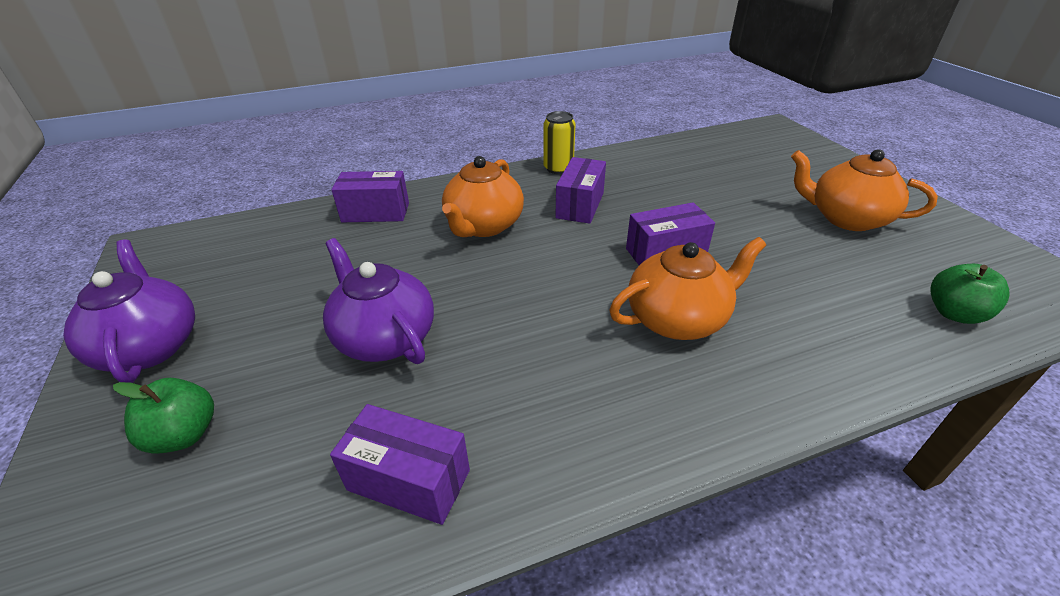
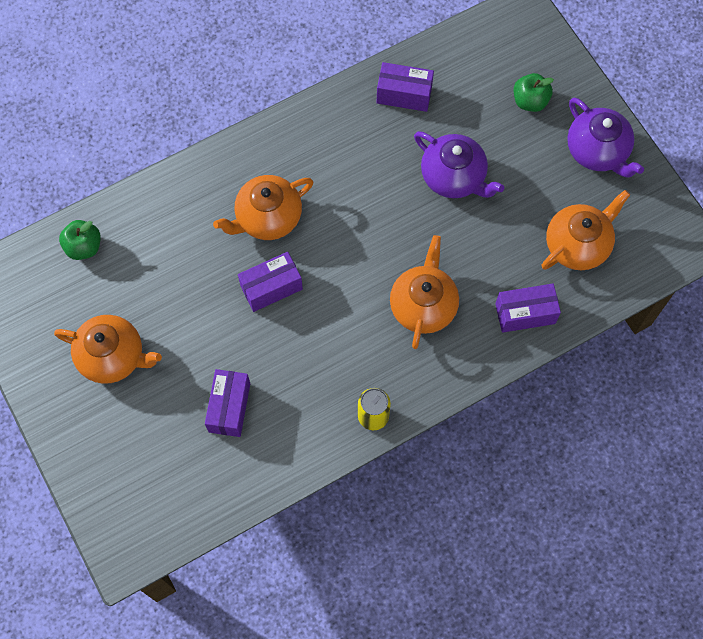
camera: 170 degrees right, 30 degrees up
(273, 256) = (578, 244): none -> orange teapot
(580, 205) = (344, 348): purple box -> purple box (229, 407)

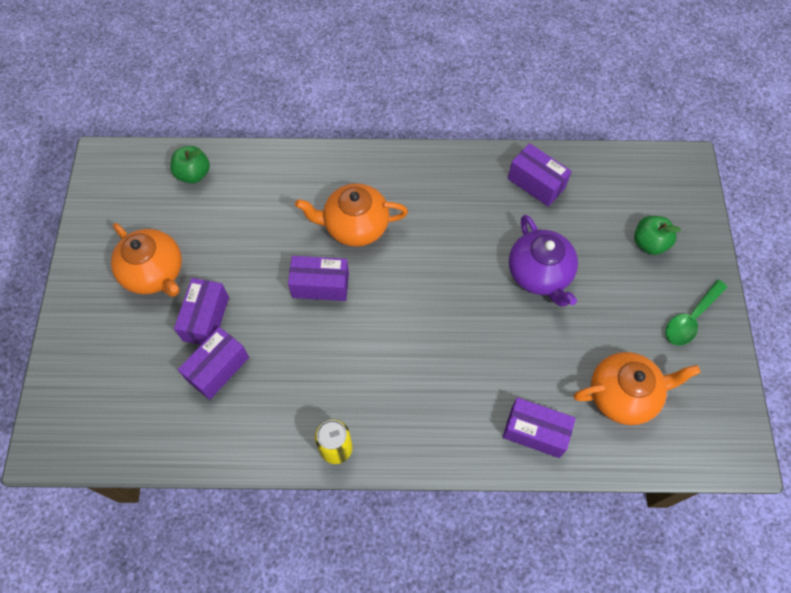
camera: 30 degrees right, 5 degrees down
(189, 371) = (206, 319): none -> purple box
(423, 305) = (443, 372): orange teapot -> none
(597, 151) = (690, 319): purple teapot -> green spoon

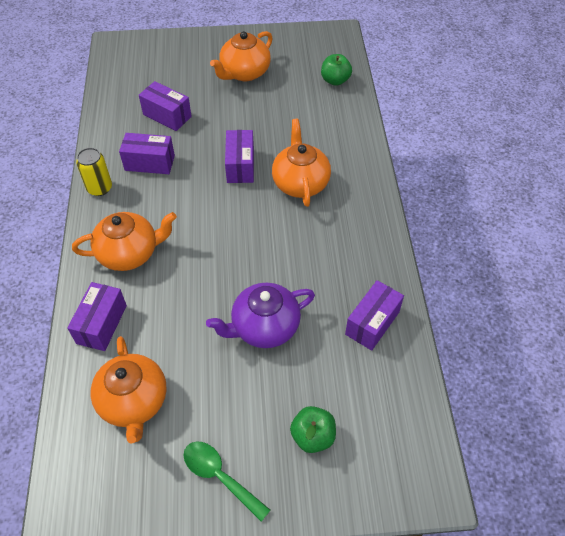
camera: 85 degrees right, 10 degrees down
(206, 319) = (208, 104): purple box -> purple box (149, 163)
(441, 407) = (129, 253): none -> orange teapot

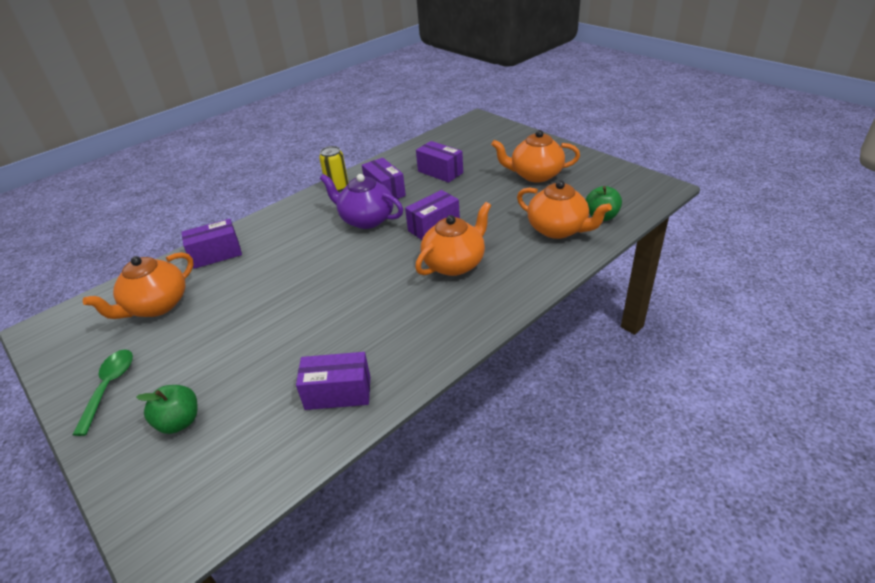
camera: 55 degrees right, 15 degrees down
(129, 253) = (291, 230): orange teapot -> orange teapot (558, 229)
(167, 115) = (440, 172): purple box -> purple box turned 45 degrees counterclockwise
(264, 327) = (277, 329): purple teapot -> purple teapot (366, 219)

